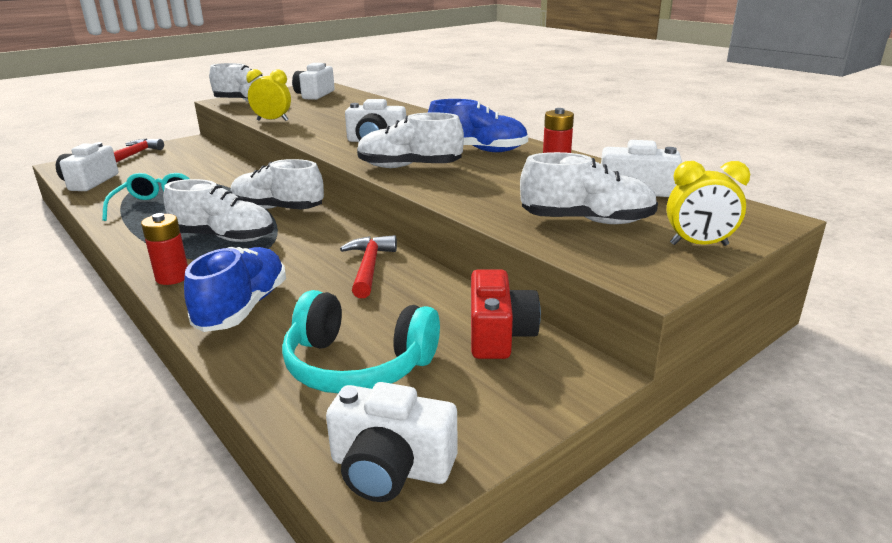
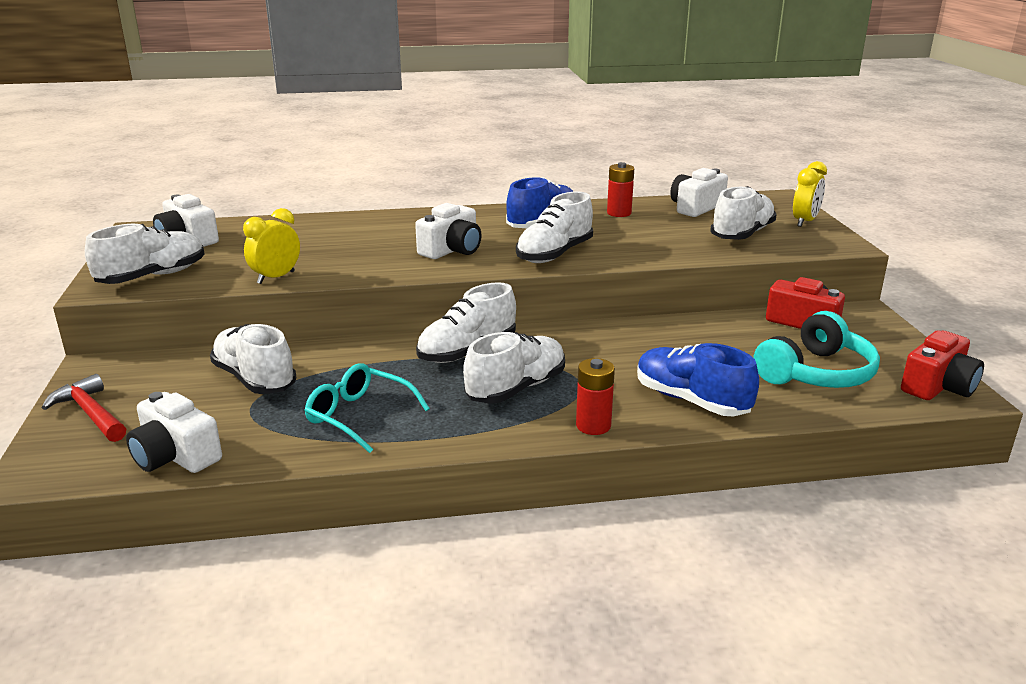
camera: 60 degrees left, 0 degrees up
(193, 172) = (255, 379): none -> white shoe
(369, 267) = (657, 338): red hammer -> none
(390, 468) = (938, 386): white camera -> red camera

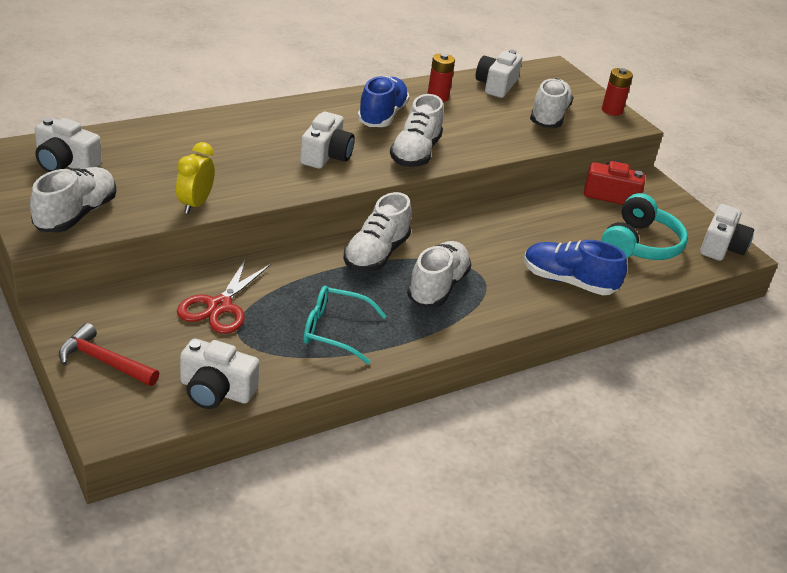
camera: 25 degrees left, 10 degrees up
(255, 379) = (220, 306): white shoe -> red scissors
(593, 426) = (513, 314): red battery -> red battery (612, 110)
(805, 222) = (588, 97): yellow clock -> none
(938, 386) = (721, 247): red camera -> white camera

